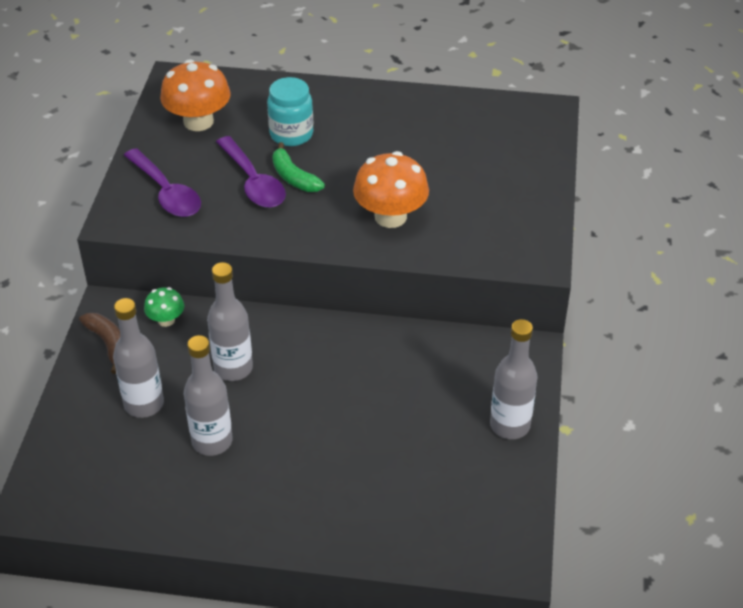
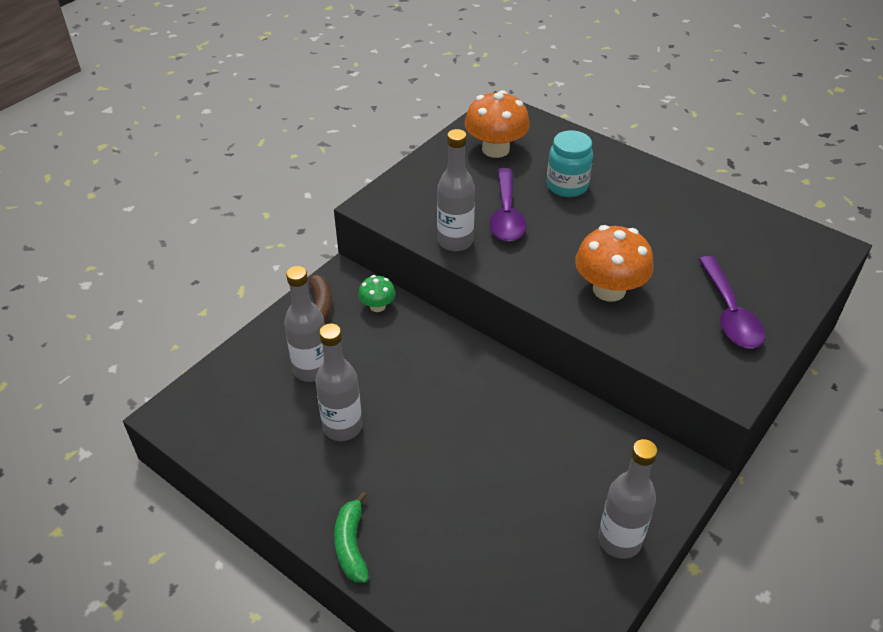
camera: 30 degrees right, 0 degrees up
(166, 193) = (429, 197): purple spoon -> purple spoon (729, 313)
(233, 368) = (403, 371): grey bottle -> grey bottle (455, 241)
(294, 177) = (544, 223): green banana -> green banana (351, 545)

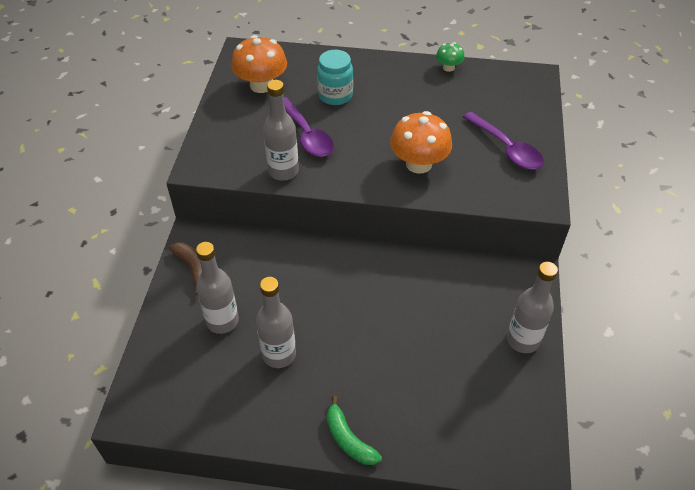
camera: 30 degrees left, 5 degrees up
(377, 306) = (239, 247): green mushroom -> green mushroom (448, 67)

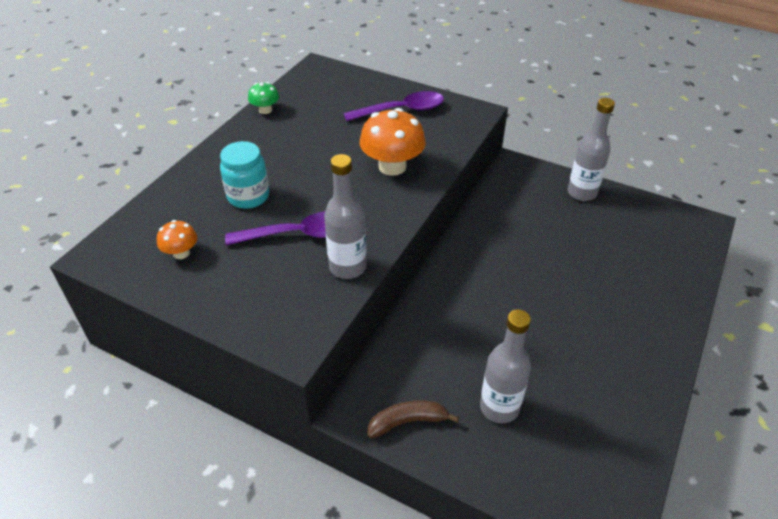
camera: 70 degrees left, 5 degrees down
(261, 85) = (181, 253): orange mushroom -> orange mushroom, size x0.53
(279, 354) = (558, 365): grey bottle -> none
(349, 439) = (668, 334): green banana -> none

